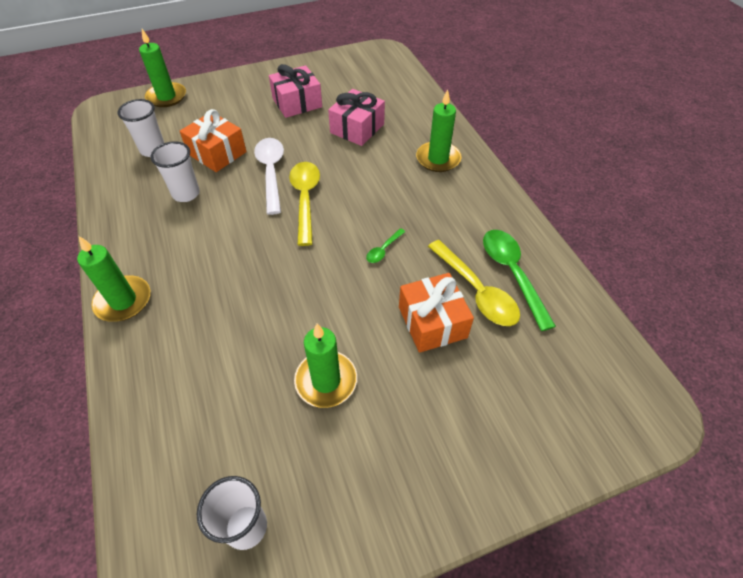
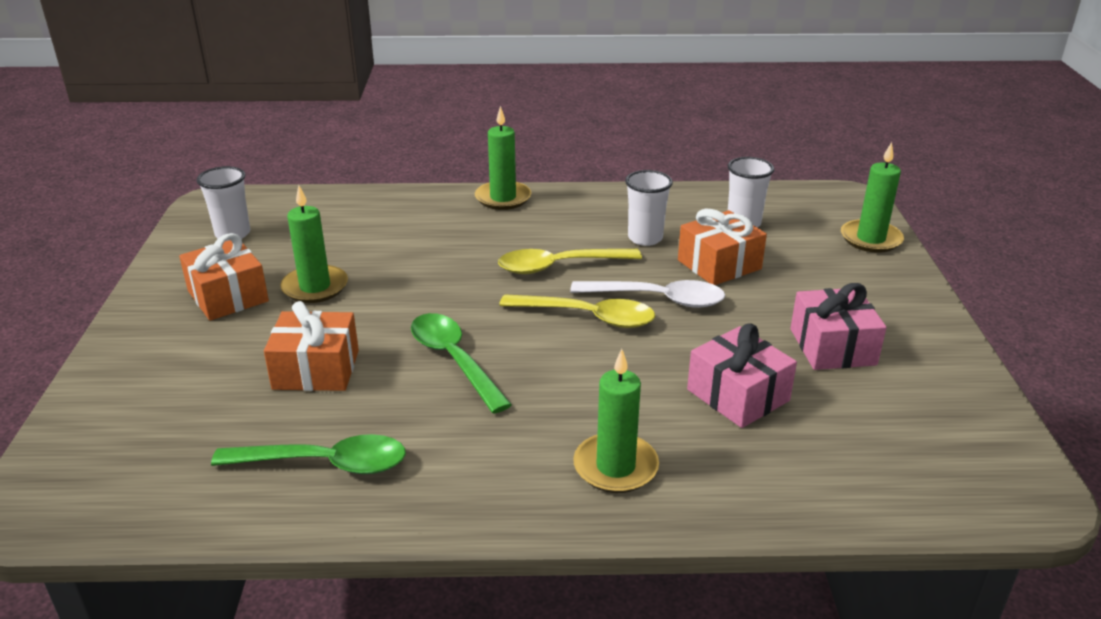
camera: 110 degrees right, 20 degrees down
(367, 448) = (228, 296): none -> orange gift
(383, 250) = (454, 360): green spoon -> green spoon, size x2.09
(476, 291) = (326, 419): yellow spoon -> yellow spoon (559, 266)

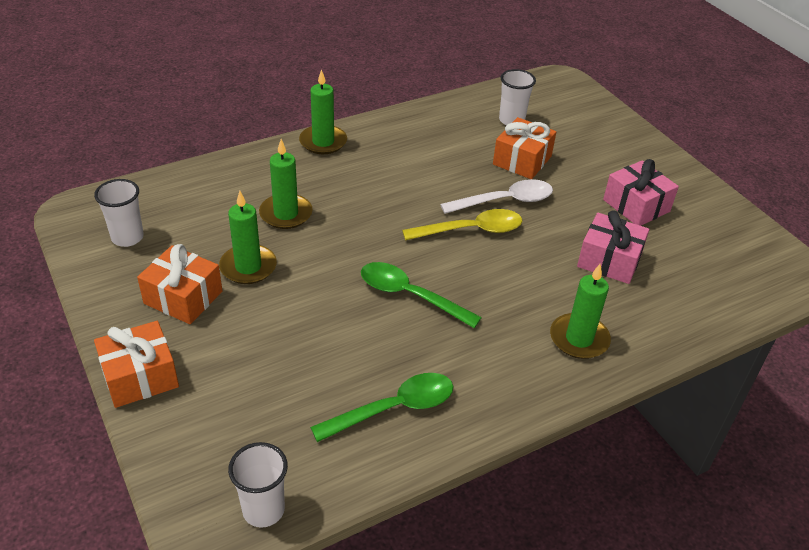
camera: 30 degrees left, 10 degrees up
(316, 369) = (317, 337): orange gift -> orange gift (140, 376)
(559, 266) = (416, 193): yellow spoon -> none
(645, 238) = (456, 151): white cup -> white cup (263, 510)
(870, 239) = (599, 112): green candle -> green candle (286, 214)

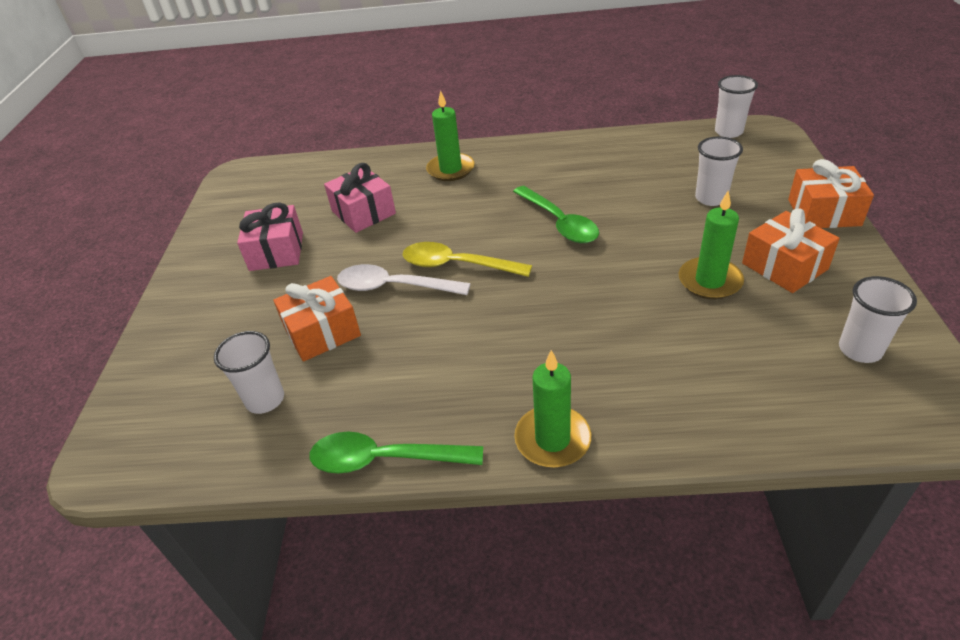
camera: 145 degrees left, 0 degrees up
(265, 368) = (711, 198): none -> white cup
(286, 214) = (649, 333): green candle -> none
(394, 408) = (618, 159): green spoon -> green spoon (384, 459)

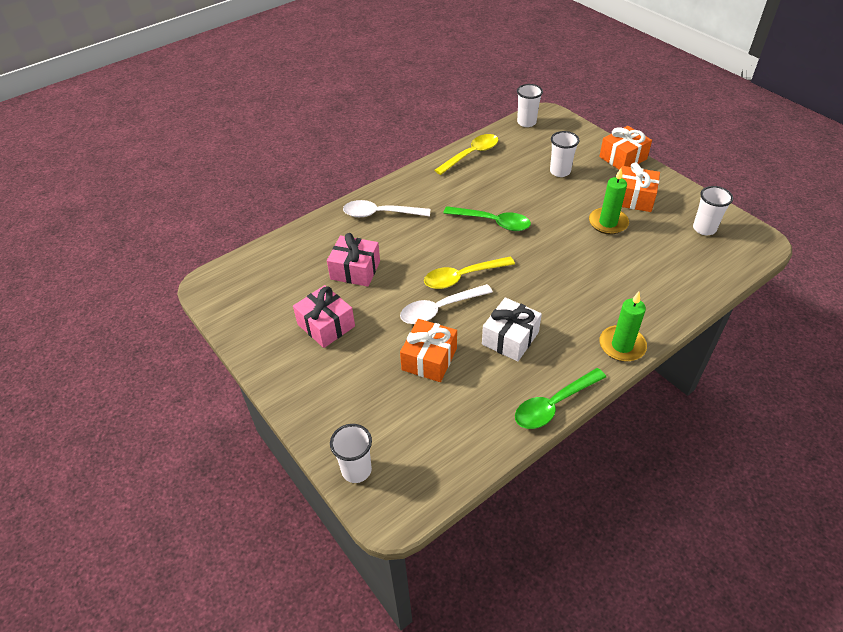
camera: 40 degrees left, 5 degrees up
(265, 400) = (446, 416): white cup -> white cup (356, 470)
(428, 355) = (510, 338): none -> white gift
(450, 169) = (380, 214): green candle -> white spoon
(618, 145) = (471, 154): none -> yellow spoon

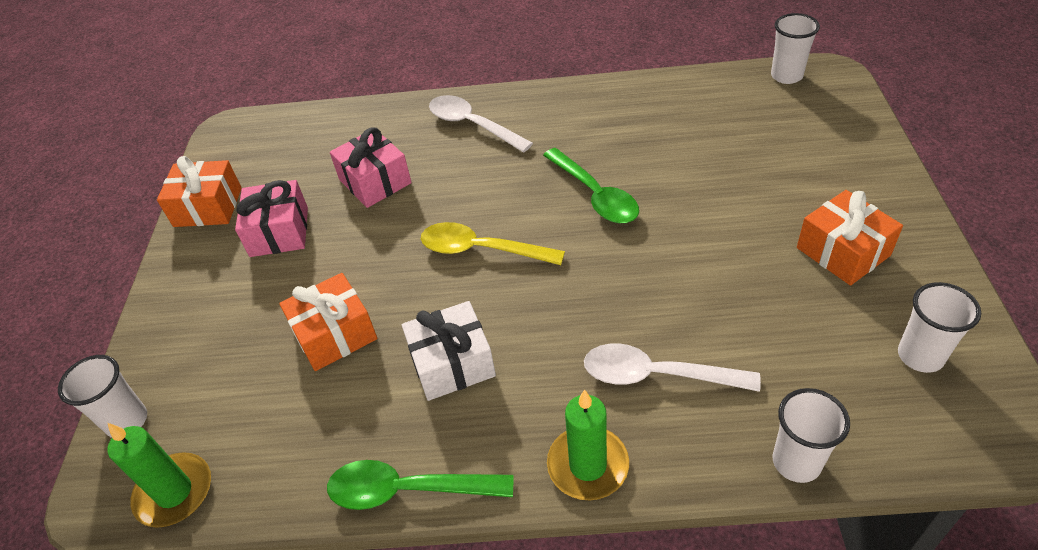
camera: 40 degrees right, 0 degrees up
(439, 309) = (412, 277): white spoon -> white spoon (656, 375)
(471, 154) = (662, 93): yellow spoon -> none
(560, 171) = (764, 164): white cup -> white cup (796, 462)
(608, 223) = (760, 270): green candle -> green candle (174, 492)
(623, 158) = (889, 182): orange gift -> orange gift (208, 207)

